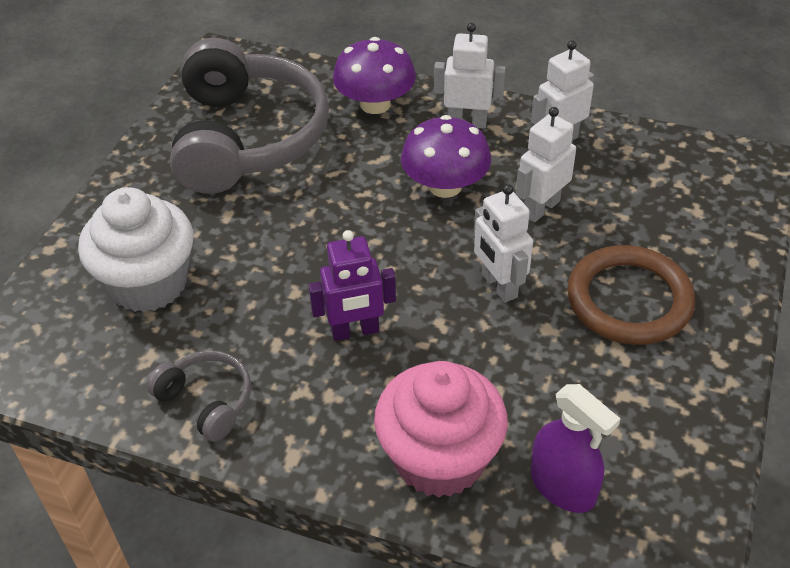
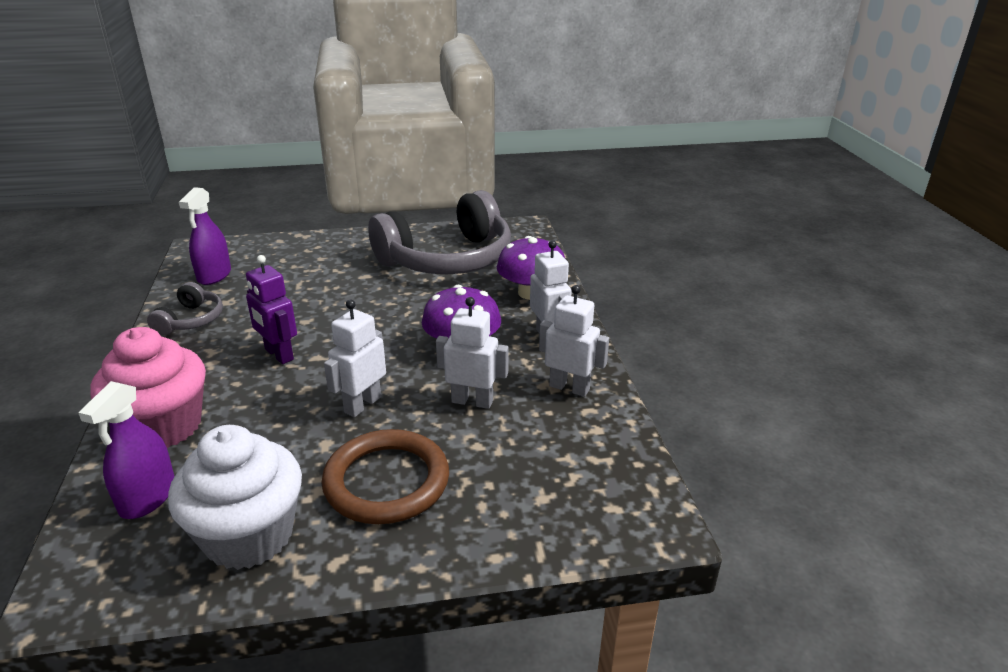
camera: 60 degrees right, 15 degrees down
(96, 358) = (214, 275): none -> purple spray bottle
(148, 283) = (285, 271): white cupcake -> white cupcake (249, 536)

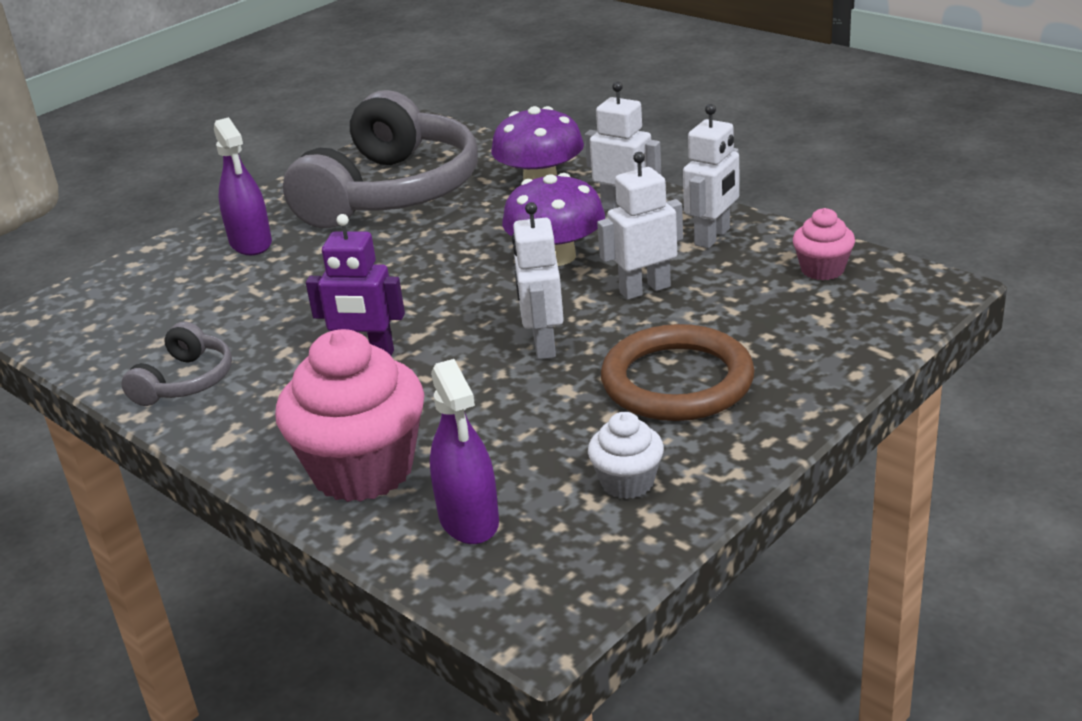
camera: 35 degrees left, 0 degrees up
(191, 320) = (185, 381): grey headphones -> grey headphones turned 45 degrees clockwise
(214, 275) = (118, 332): purple spray bottle -> purple spray bottle (251, 243)
(249, 536) = (627, 482): white cupcake -> white cupcake, size x0.50
(569, 388) = (713, 237): white robot -> white robot turned 135 degrees clockwise
(601, 456) = (822, 269): none -> pink cupcake

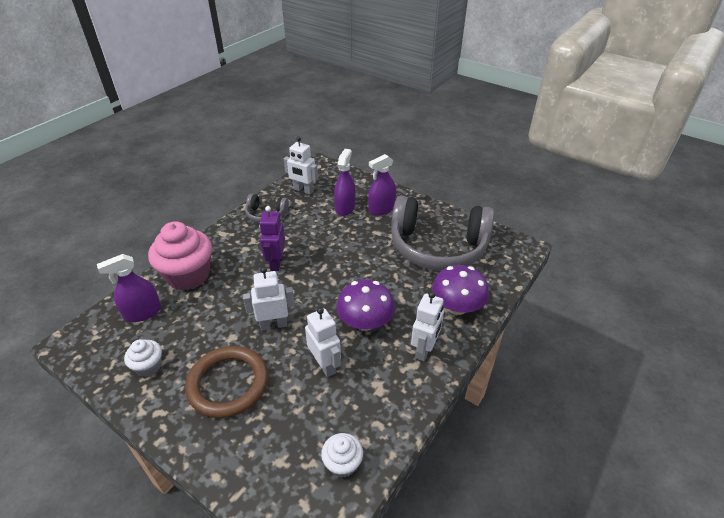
camera: 80 degrees right, 10 degrees up
(222, 282) = (345, 208): none -> purple spray bottle
(713, 237) = (388, 398): white robot -> white robot (303, 190)
(822, 269) = (342, 463): pink cupcake -> white cupcake

